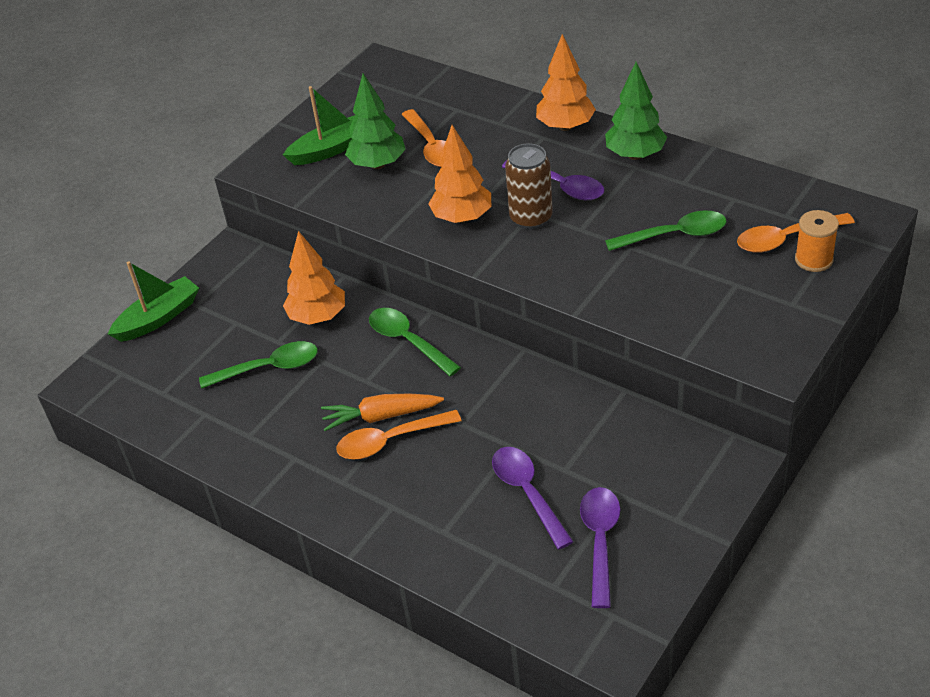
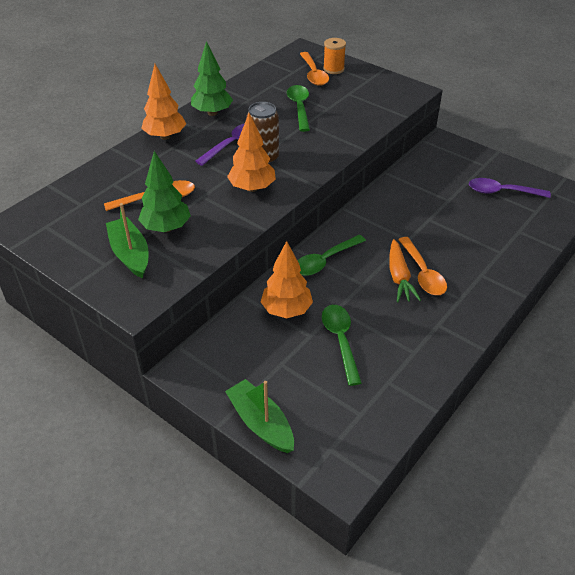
camera: 90 degrees left, 0 degrees up
(527, 493) = (467, 215): purple spoon -> none

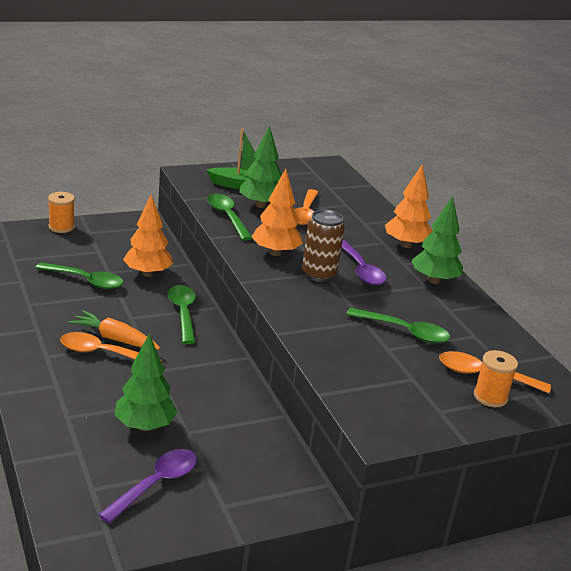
camera: 115 degrees right, 15 degrees down
(214, 236) = (227, 217): none -> green spoon
(261, 423) = (61, 227): green boat -> orange spool
(466, 218) = (144, 426): none -> green tree

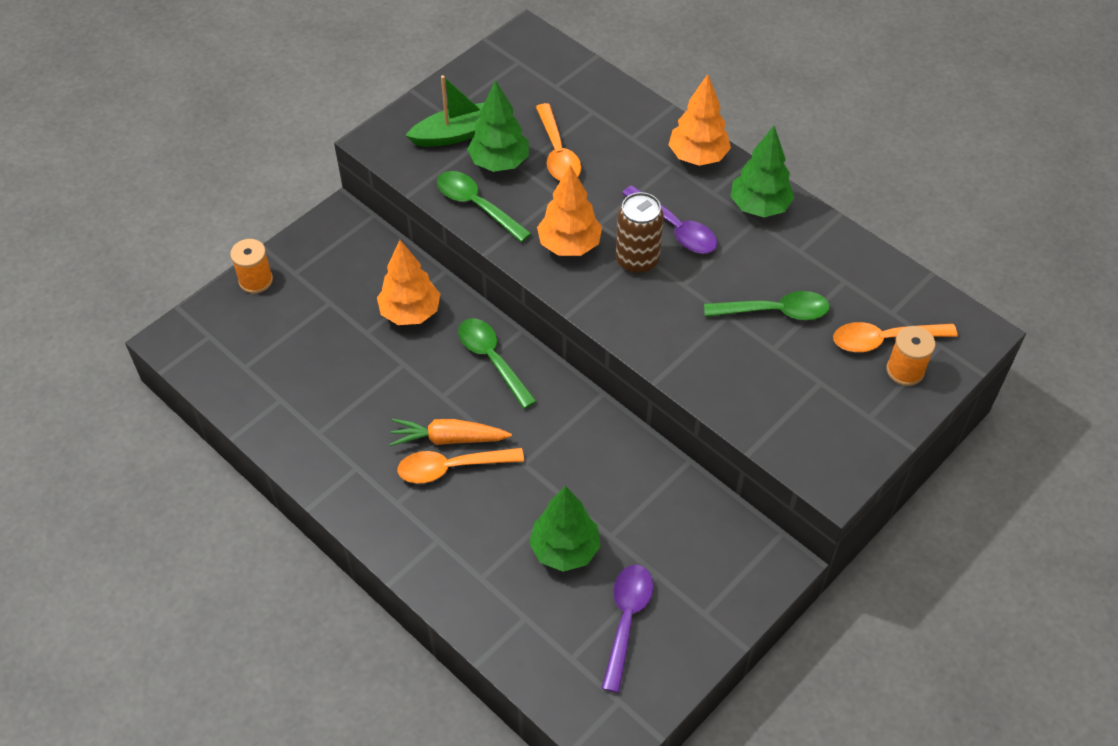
camera: 20 degrees left, 25 degrees up
(85, 281) = (351, 361): green spoon -> none

